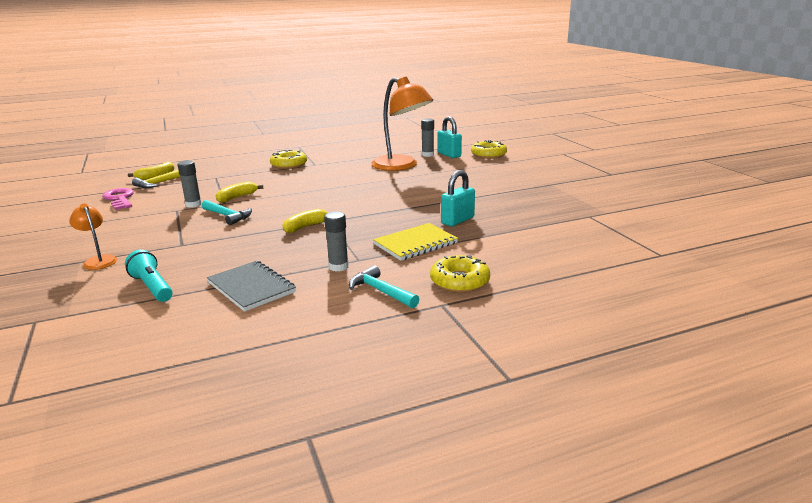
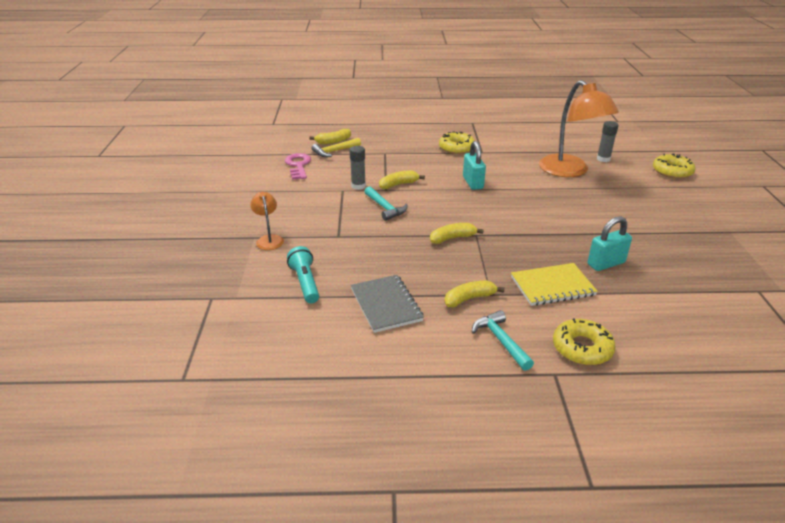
camera: 20 degrees right, 10 degrees up
(338, 267) = (469, 298): grey glue stick -> yellow banana
(449, 155) = (627, 163): turquoise padlock -> turquoise padlock (473, 183)

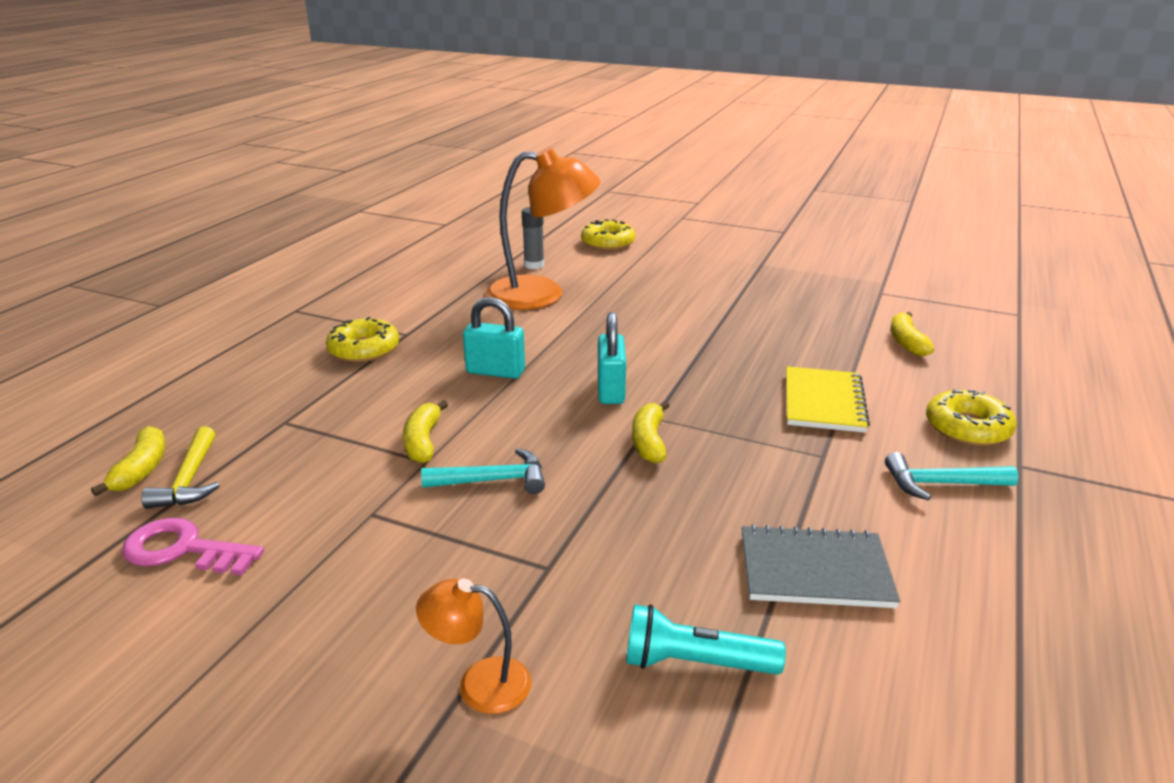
camera: 65 degrees left, 5 degrees down
(358, 186) = (377, 489): grey glue stick -> none
(469, 298) = (828, 478): yellow banana -> yellow banana (906, 342)
(606, 263) = (788, 350): turquoise padlock -> turquoise padlock (611, 390)

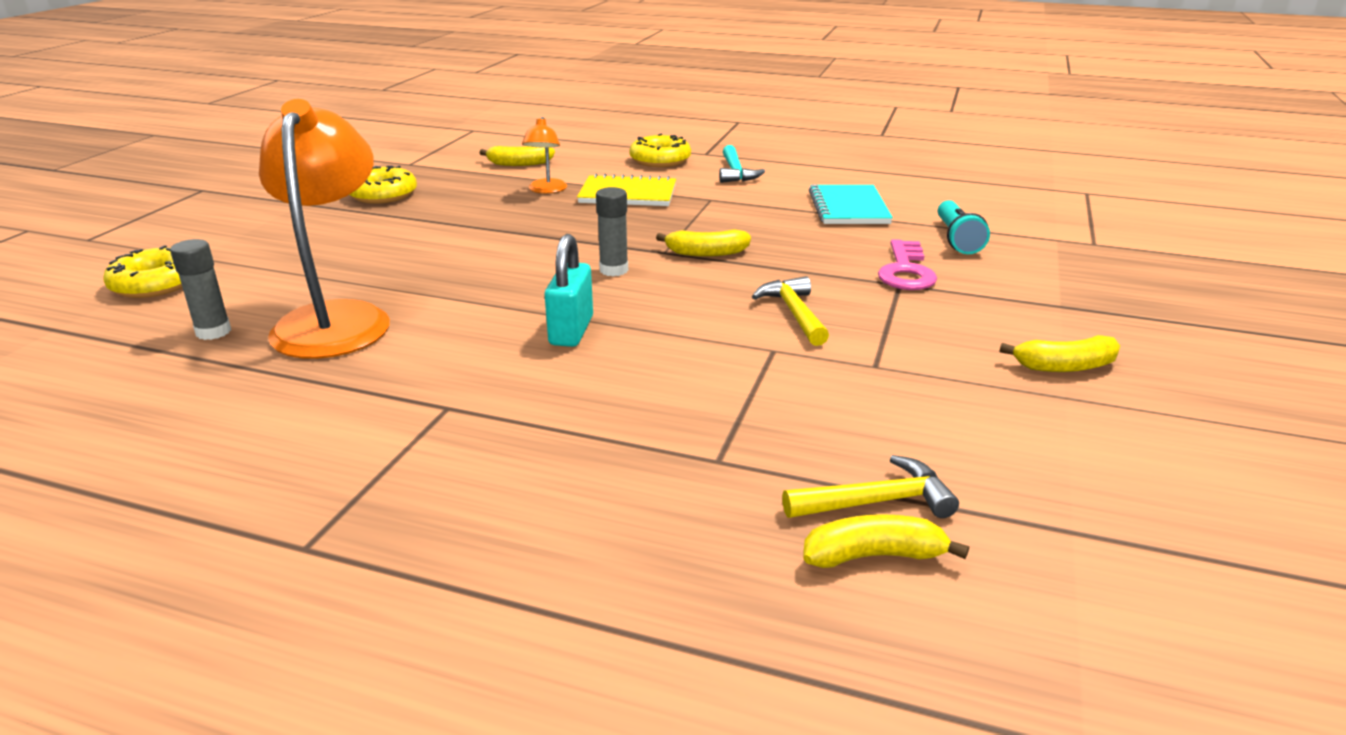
camera: 95 degrees left, 0 degrees up
(183, 550) = (996, 464): pink key -> pink key (906, 271)
(364, 349) = (495, 435): yellow donut -> yellow donut (383, 195)
(423, 441) = (737, 356): yellow banana -> yellow banana (1064, 366)
(479, 683) = (1030, 298): orange lamp -> orange lamp (546, 190)
(493, 480) = (794, 313): turquoise hammer -> yellow hammer
(611, 390) = (614, 270): turquoise padlock -> grey glue stick
(815, 570) = (848, 208): grey notebook -> turquoise notebook

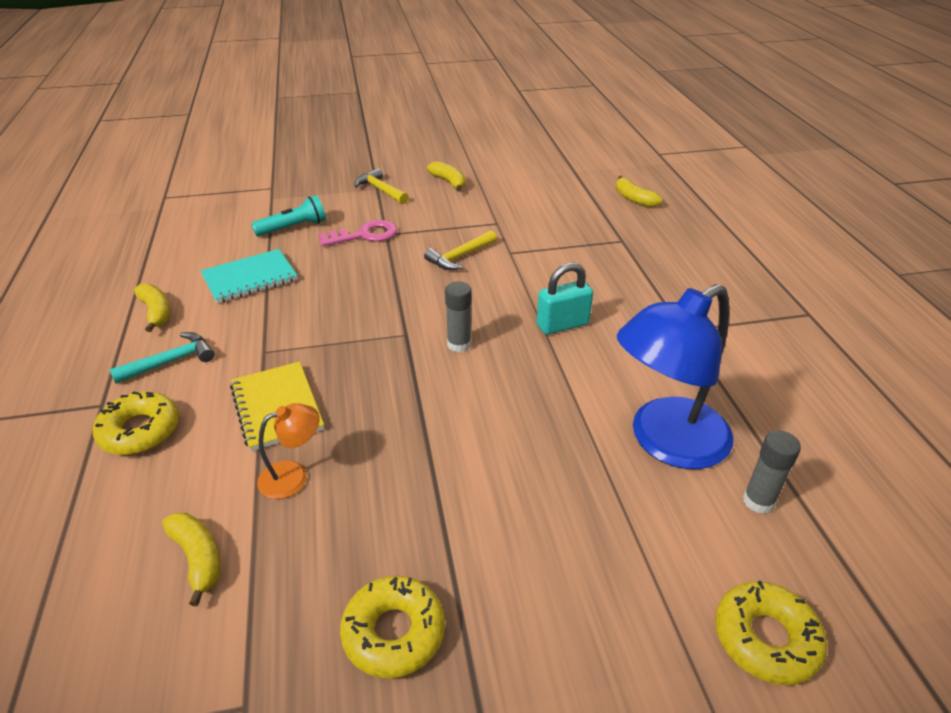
camera: 120 degrees left, 10 degrees up
(336, 319) = (666, 442): orange lamp -> blue lamp
(706, 253) = (393, 314): yellow banana -> yellow banana (156, 312)
(876, 502) = (604, 204): yellow hammer -> yellow hammer (380, 190)

